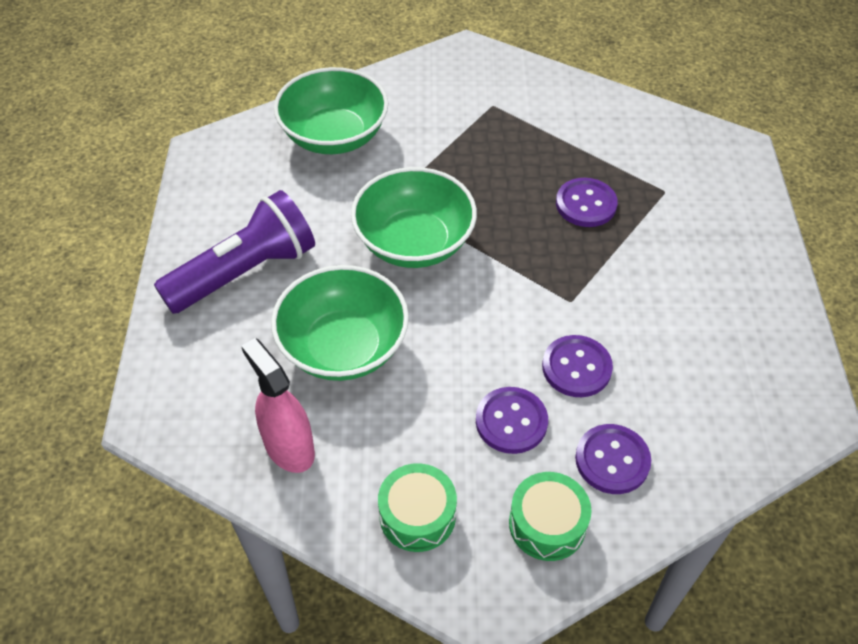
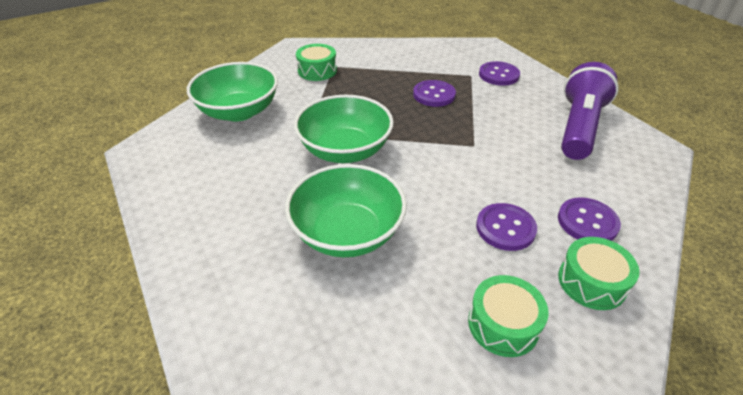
camera: 30 degrees left, 10 degrees down
(245, 272) = (229, 215): purple flashlight -> purple flashlight (579, 127)
(289, 447) = (361, 325): pink spray bottle -> none
(466, 105) = (317, 71): none -> green drum
(576, 368) = (513, 179): purple button -> purple button (498, 75)

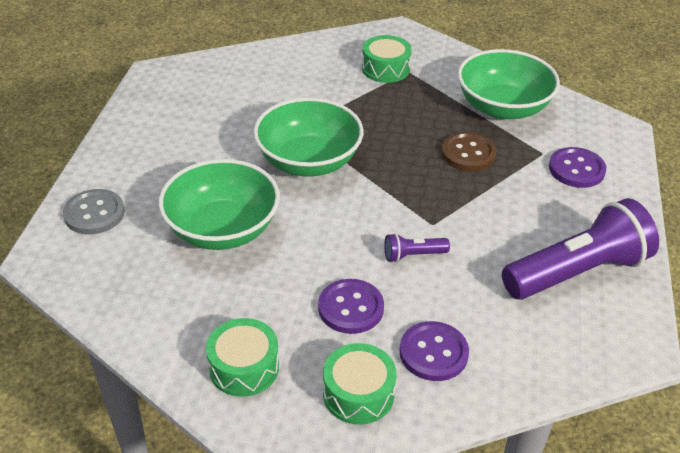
camera: 40 degrees right, 0 degrees up
(220, 290) = (94, 213): none -> grey button
(239, 111) = (266, 77): green bowl -> green bowl (503, 107)
(434, 95) = (468, 153): purple button -> brown button
(490, 170) = (413, 255): none -> purple flashlight

